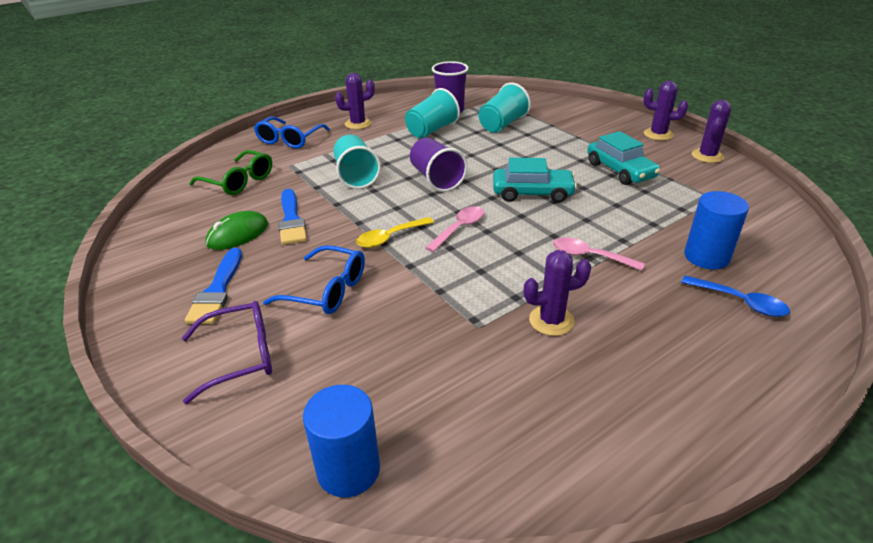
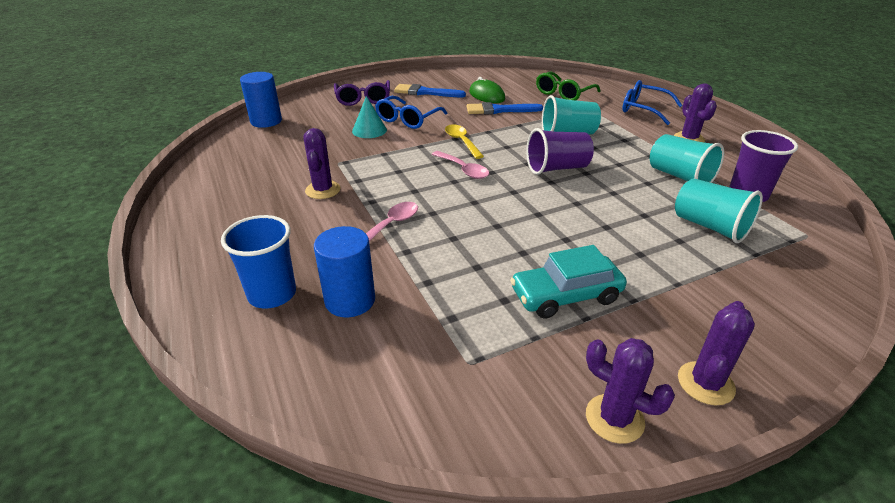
camera: 100 degrees right, 0 degrees up
(369, 320) = (369, 130): none -> turquoise cone
(532, 193) = (518, 216): turquoise car -> none
(740, 302) = (272, 294): blue spoon -> blue cup

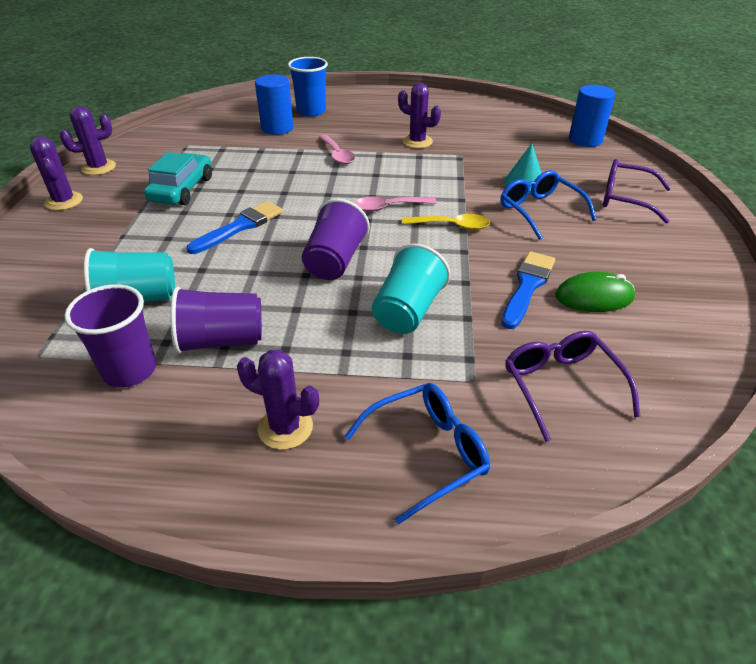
camera: 120 degrees right, 5 degrees up
(425, 92) = (632, 248): blue brush -> blue brush (240, 227)
(563, 94) = (561, 385): green glasses -> purple glasses
(679, 177) = (221, 340): turquoise cup -> purple cup

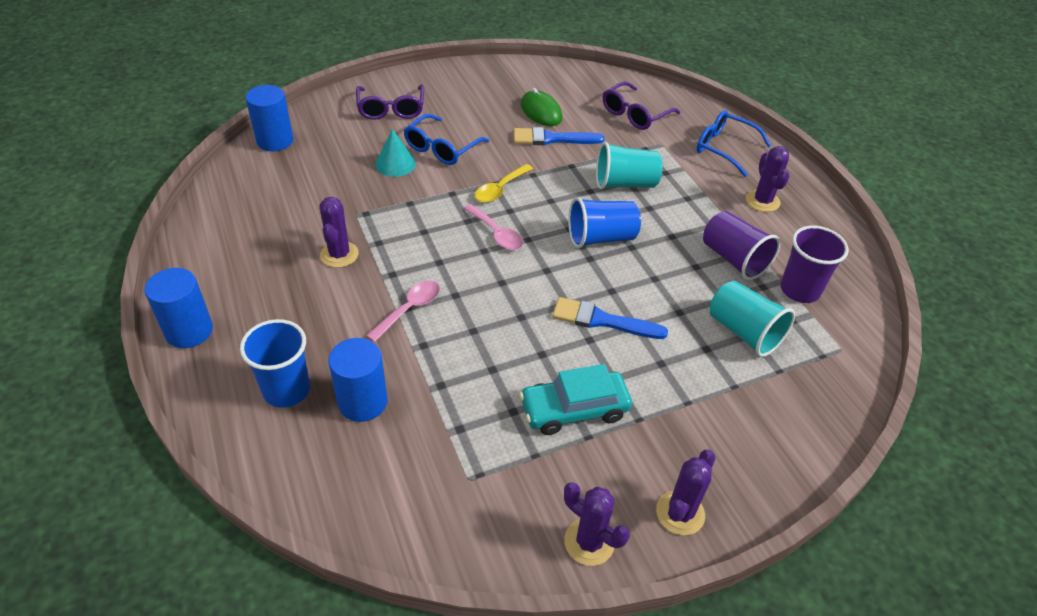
camera: 120 degrees left, 5 degrees up
(335, 261) = (601, 238): purple cup -> blue cup
(385, 94) = (189, 331): none -> blue cylinder
(451, 226) = (500, 189): yellow spoon -> yellow spoon turned 120 degrees counterclockwise

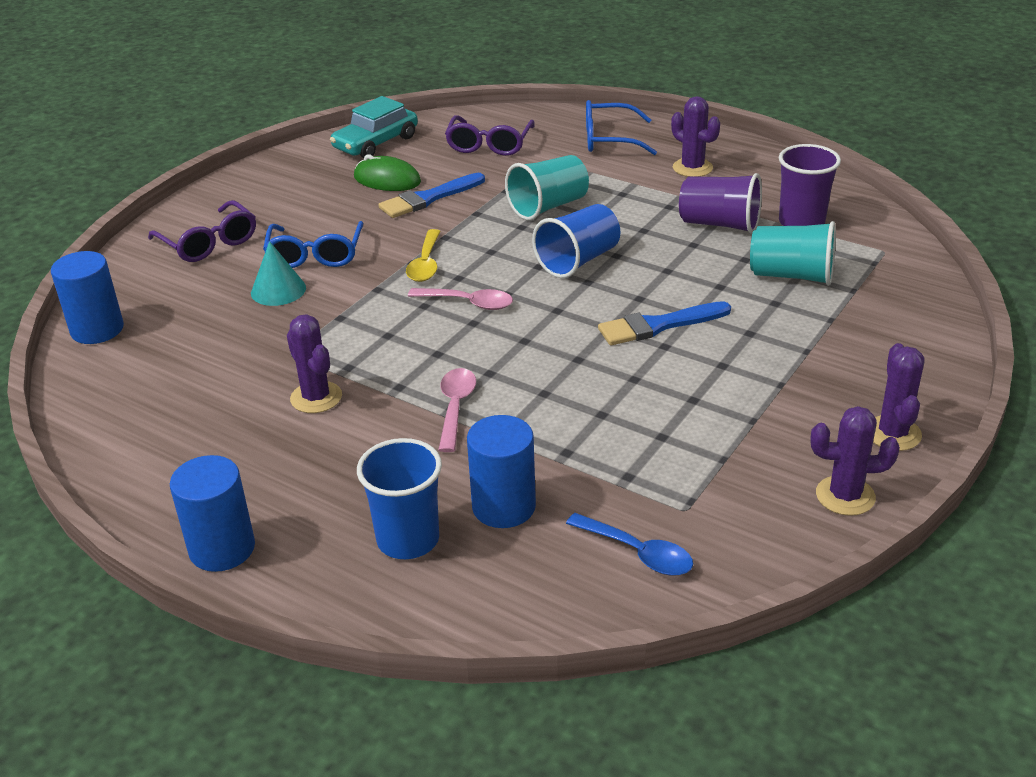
camera: 30 degrees left, 10 degrees down
(406, 492) = (638, 553): none -> blue spoon
(574, 409) = (715, 406): turquoise car -> turquoise car (376, 143)

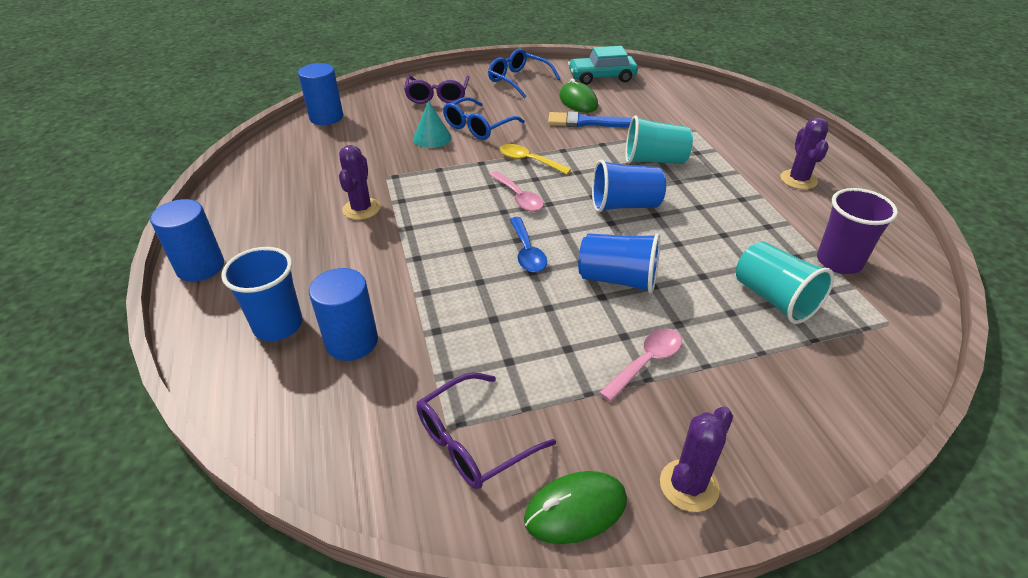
camera: 40 degrees right, 5 degrees up
(425, 264) = (529, 161): yellow spoon -> yellow spoon turned 75 degrees clockwise
(455, 407) = (419, 259): pink spoon -> pink spoon (646, 362)
(489, 145) = (669, 105): purple glasses -> purple glasses (473, 441)
(609, 139) = (759, 134): blue glasses -> blue glasses (518, 80)
(638, 553) = (376, 435): blue spoon -> blue spoon (527, 252)
(658, 325) = (618, 279): blue brush -> blue cup
(719, 224) = (765, 230): purple cup -> none
(845, 496) = (575, 509): purple cactus -> green mouse

